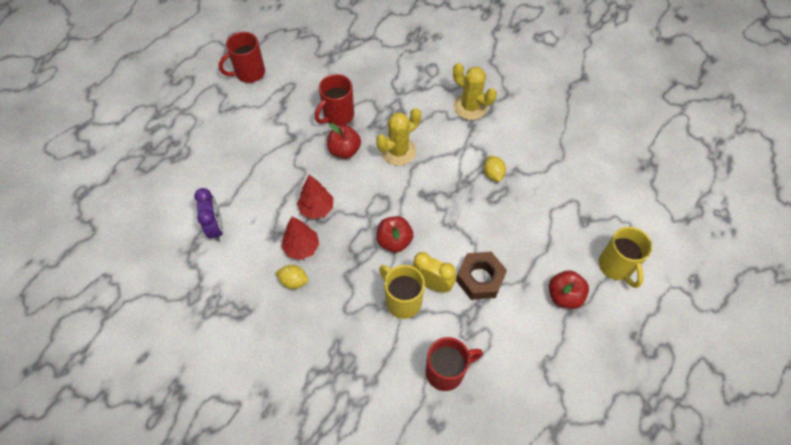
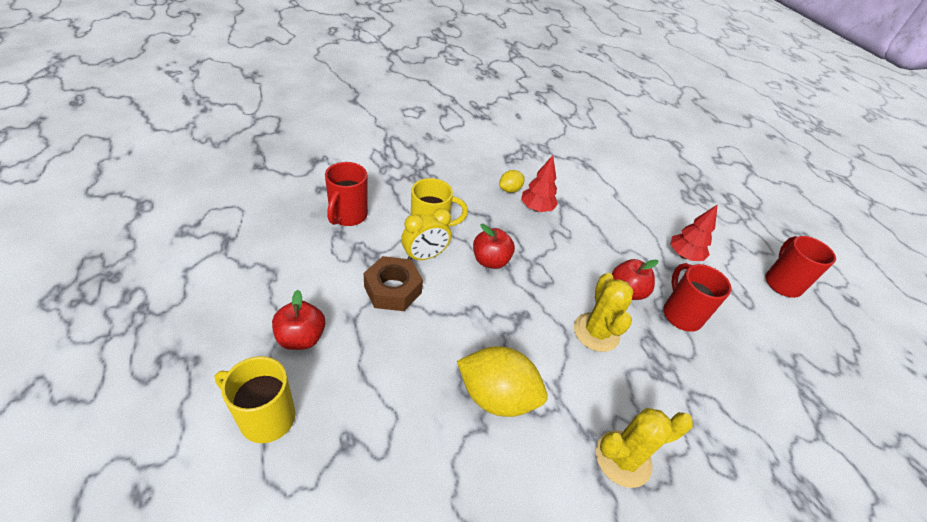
camera: 120 degrees right, 15 degrees down
(216, 227) = (595, 180): purple clock -> none
(316, 209) = (569, 236): red tree -> red tree (684, 255)
(493, 174) = (496, 396): yellow lemon -> yellow lemon, size x1.98

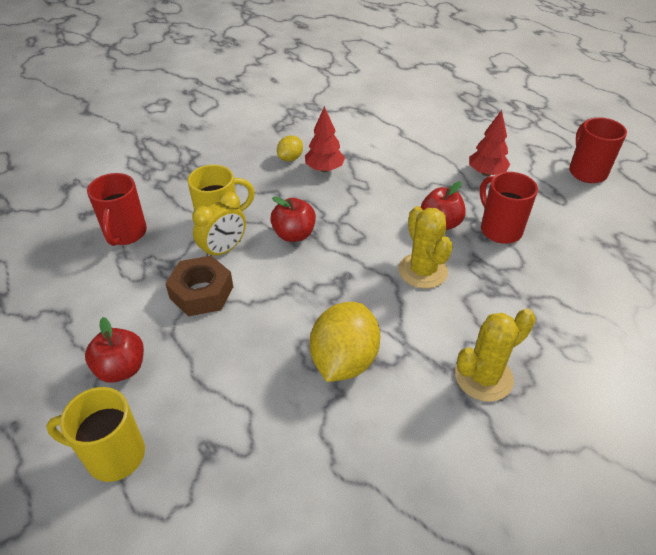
camera: 10 degrees left, 0 degrees up
(496, 396) = (344, 360): yellow lemon -> yellow lemon turned 75 degrees counterclockwise

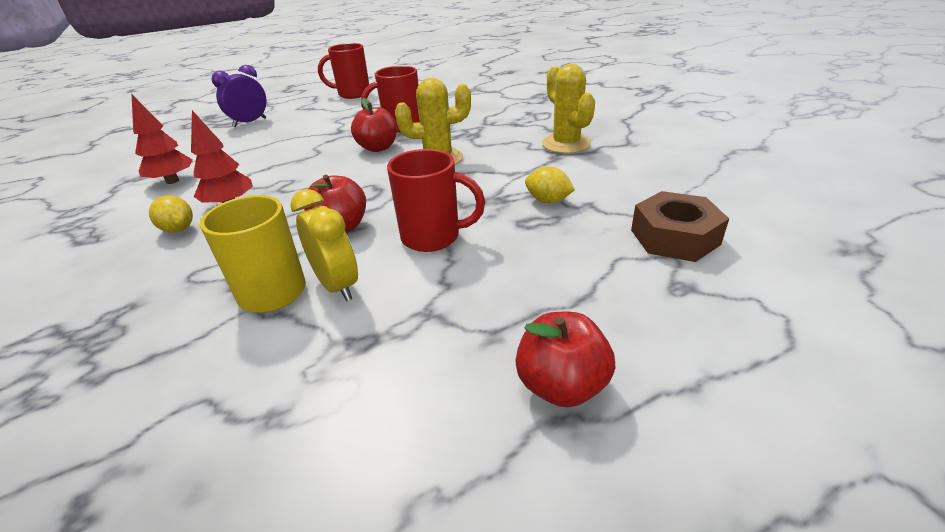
camera: 80 degrees left, 10 degrees down
(113, 455) = (721, 377): yellow mug -> none
(125, 234) = (214, 418): red mug -> red mug (433, 237)
(201, 292) = (418, 304): brown nut -> brown nut (674, 237)
(344, 360) = (548, 201): yellow lemon -> yellow lemon, size x0.50
(481, 127) = (250, 122): none -> purple clock
(486, 173) = (321, 125): red tree -> red tree (172, 181)

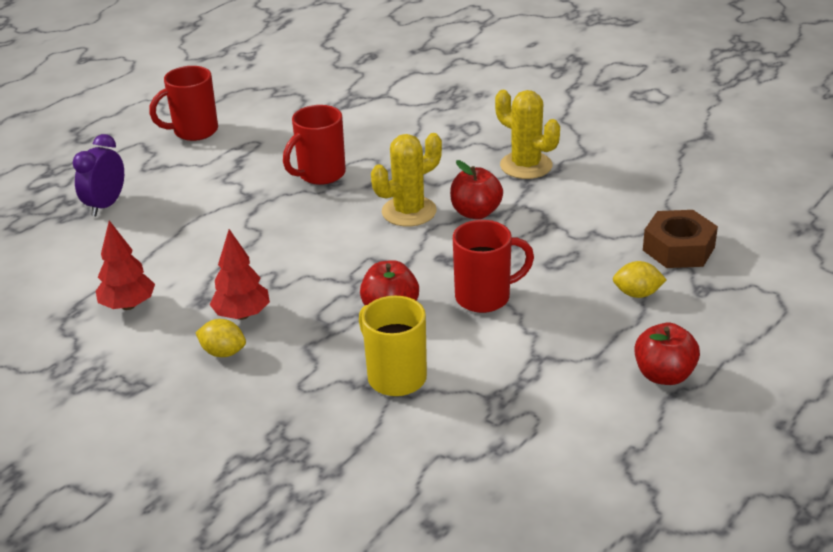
camera: 25 degrees left, 0 degrees up
(337, 285) = (445, 358): yellow clock -> none
(378, 148) = (325, 211): red apple -> red apple (476, 212)
(548, 201) = (556, 237): yellow lemon -> yellow lemon (637, 294)

